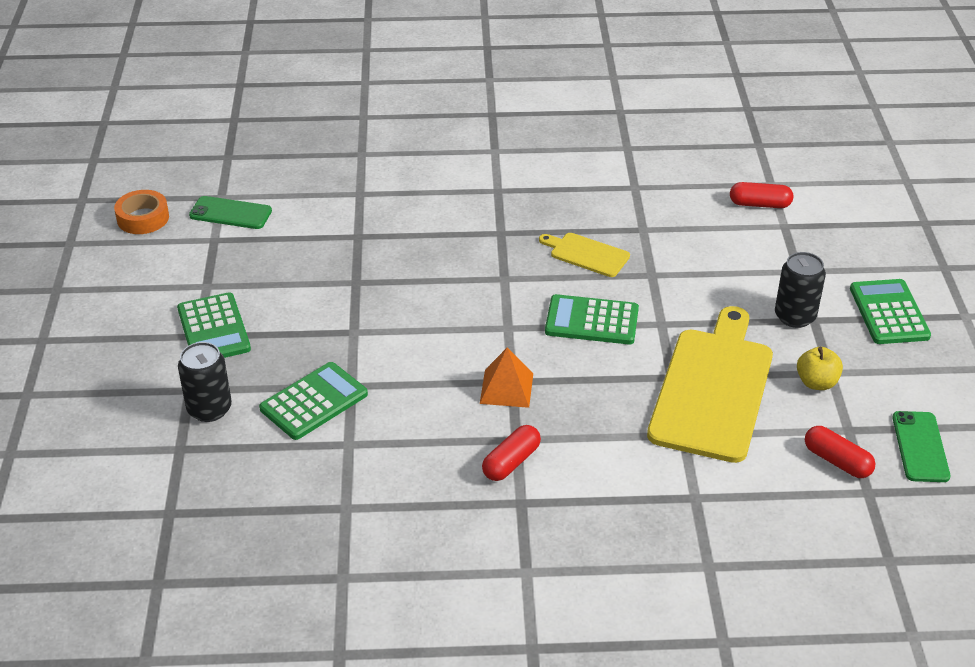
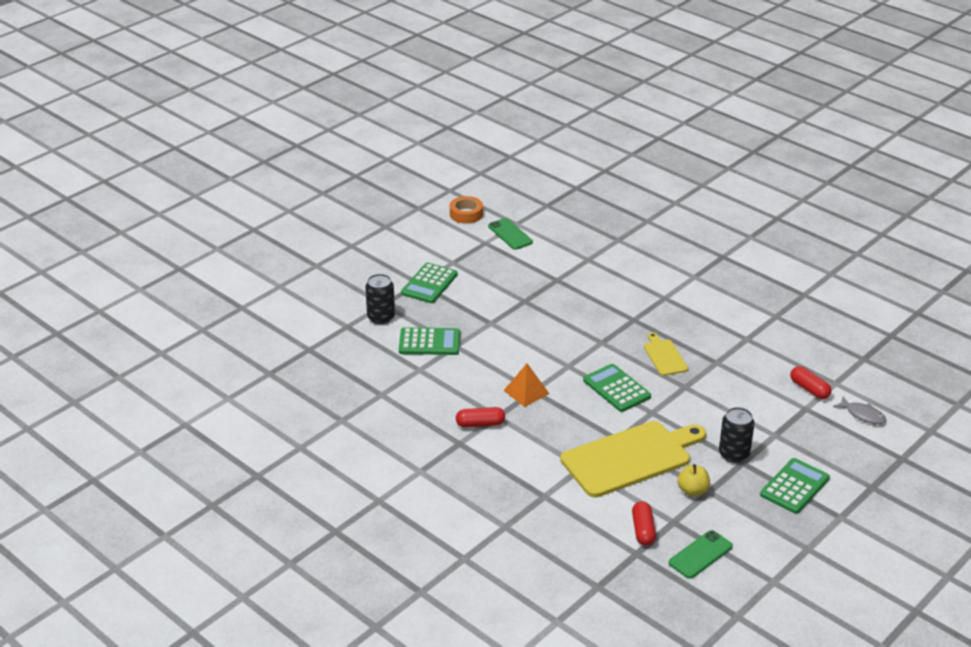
camera: 45 degrees right, 5 degrees down
(836, 201) = (862, 415): none -> grey fish

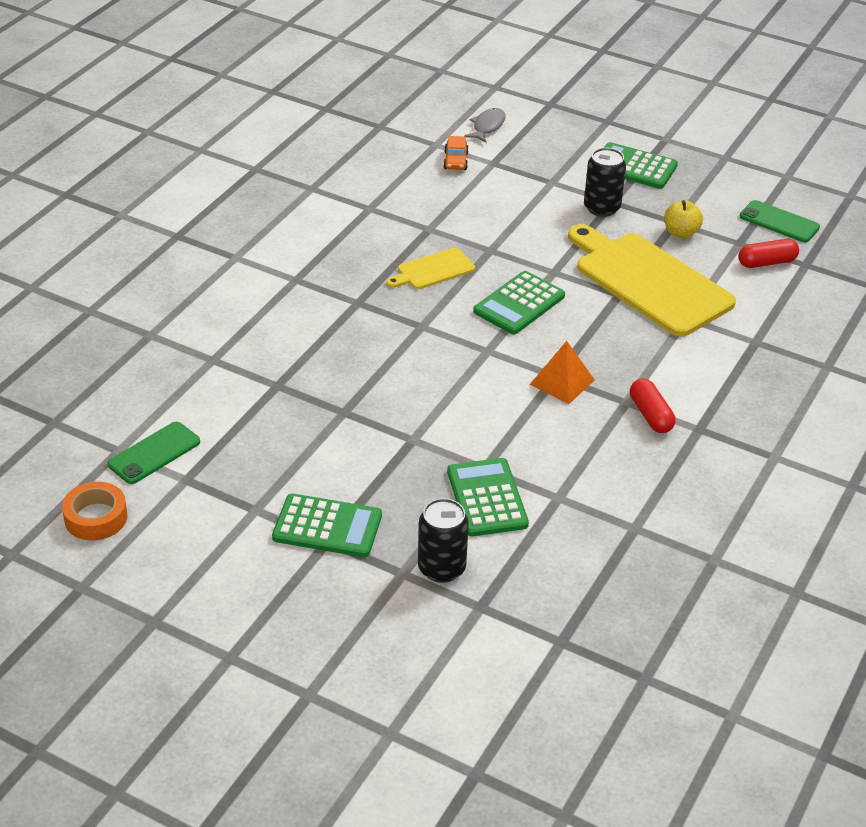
camera: 105 degrees left, 5 degrees up
(809, 389) = (455, 161): red capsule -> orange car

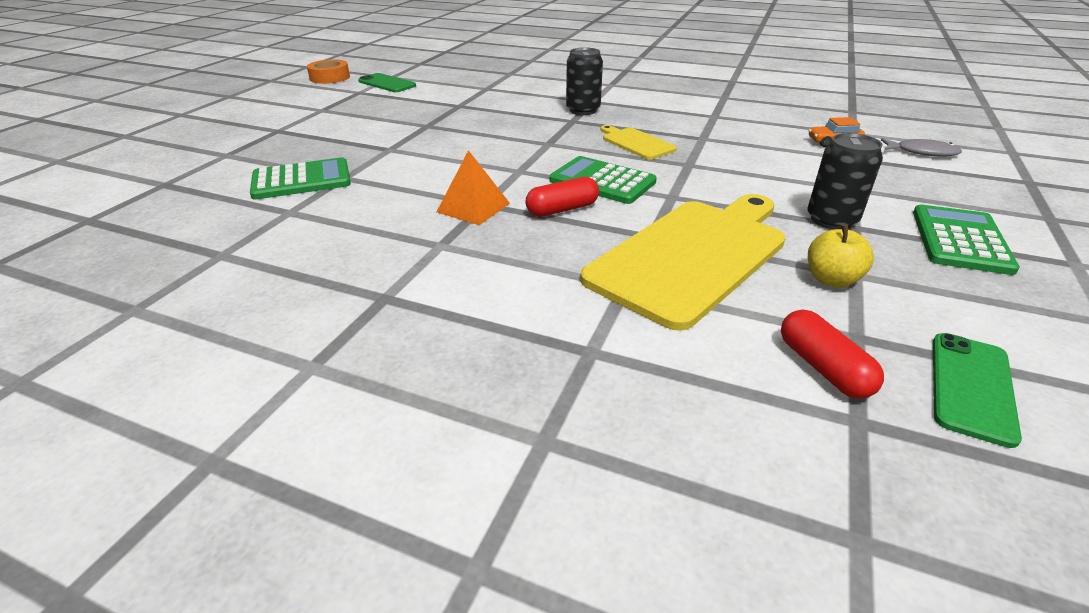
camera: 85 degrees right, 5 degrees down
(327, 526) = (293, 129): green calculator -> none
(441, 568) = (221, 167): black can -> black can (583, 110)
(650, 415) = (414, 261): red capsule -> red capsule (562, 209)

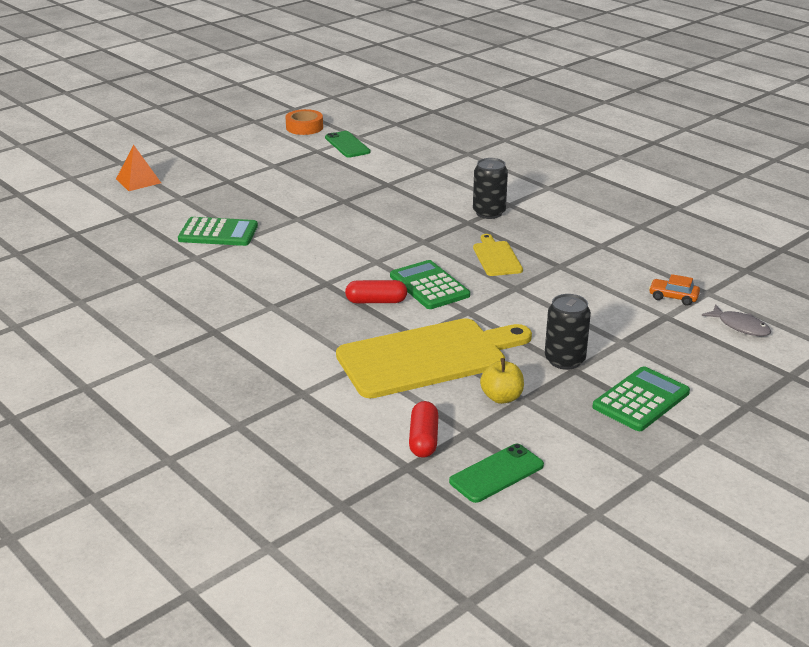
camera: 25 degrees right, 5 degrees down
(473, 207) = (316, 284): orange pyramid -> orange pyramid (138, 181)

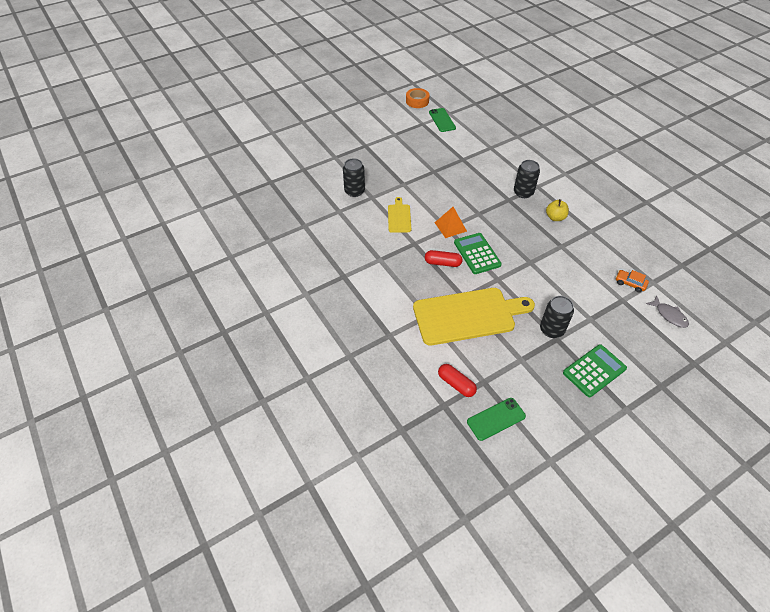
camera: 10 degrees right, 20 degrees up
(138, 181) = (311, 139): orange pyramid -> orange pyramid (450, 226)
(218, 233) = (354, 191): green calculator -> black can
(423, 439) = (456, 384): red capsule -> red capsule turned 60 degrees counterclockwise
(496, 257) = (522, 233): yellow cutting board -> yellow cutting board (399, 217)
(501, 397) = (508, 356): yellow apple -> yellow apple (555, 217)

